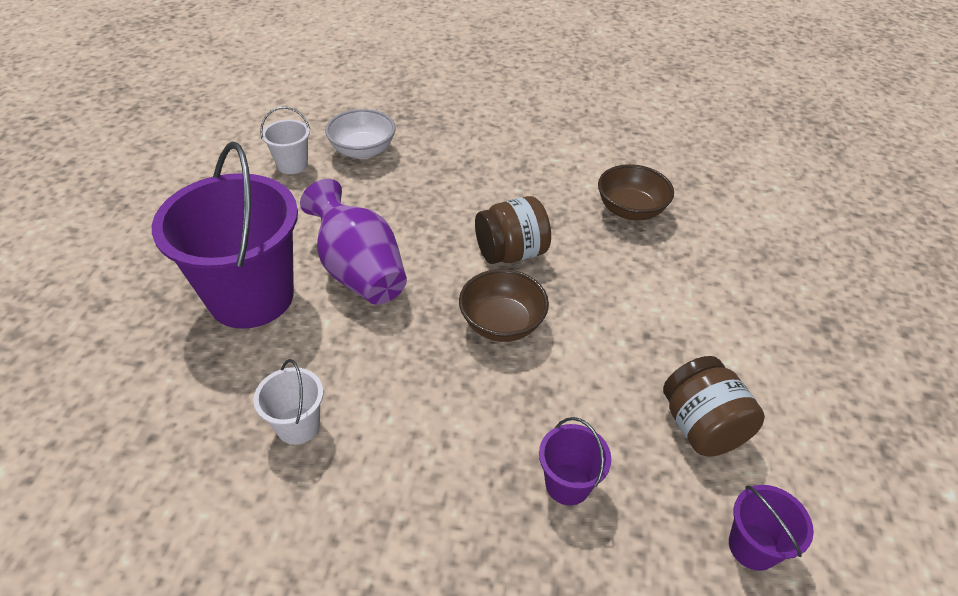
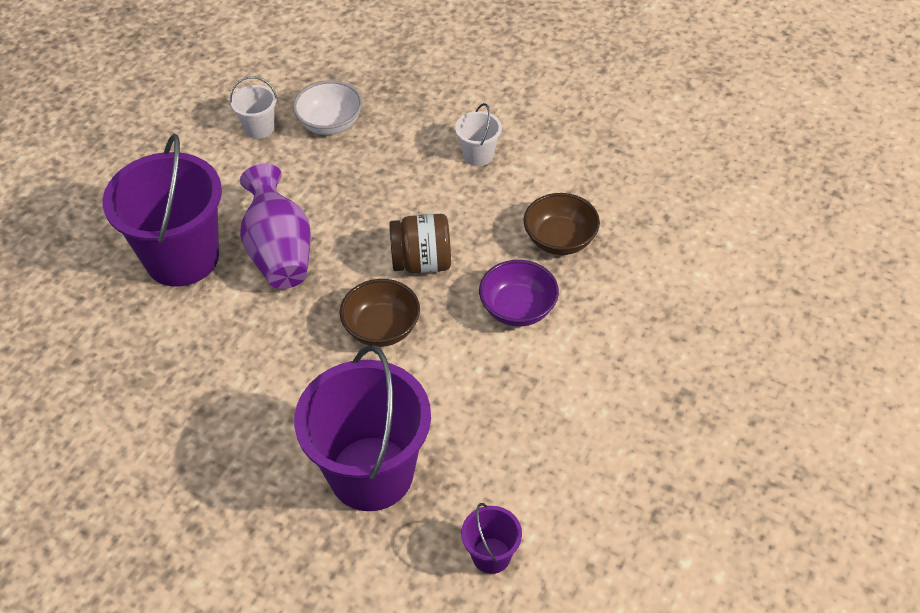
camera: 20 degrees right, 5 degrees up
(298, 426) = (184, 377): white bucket -> white bucket (478, 155)
(567, 484) = (371, 473): purple bucket -> purple bucket, size x2.27
(627, 277) = (518, 309): none -> purple bowl
(701, 427) = (506, 457): brown jar -> none

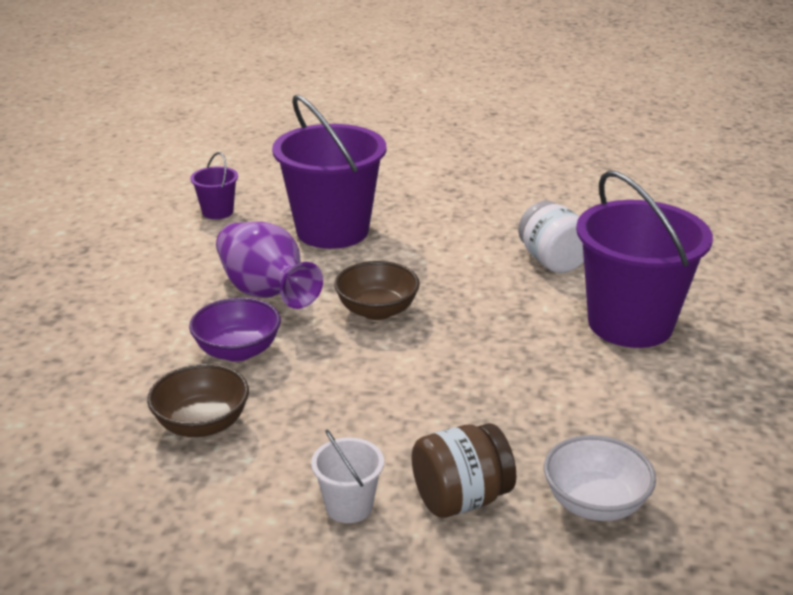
camera: 160 degrees right, 20 degrees down
(181, 355) = (552, 261): none -> white jar
(259, 128) = (688, 473): white bucket -> none
(279, 252) = (532, 348): purple vase -> purple vase (266, 292)
(422, 262) = (365, 370): brown jar -> brown jar (461, 499)

